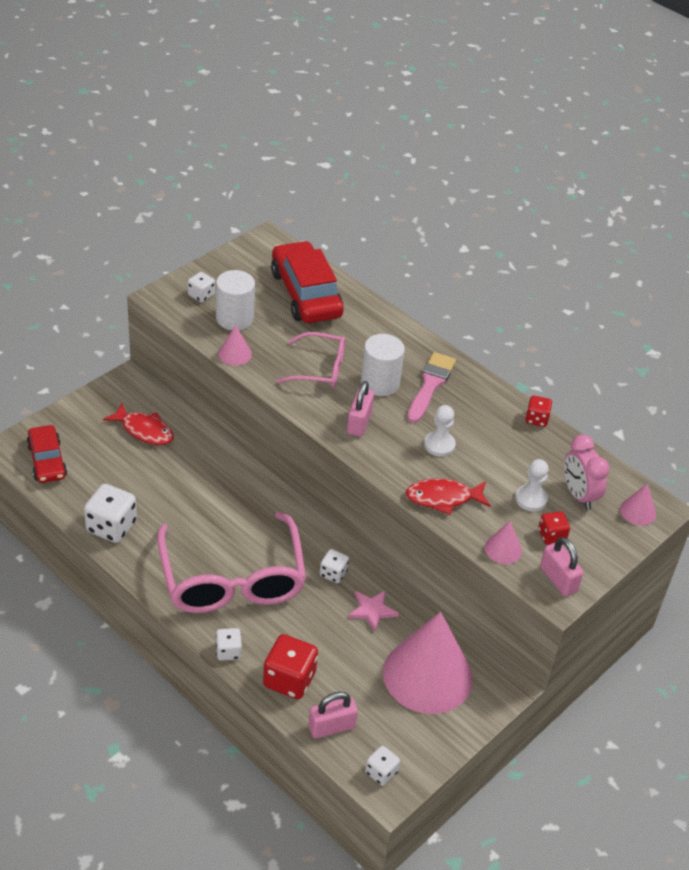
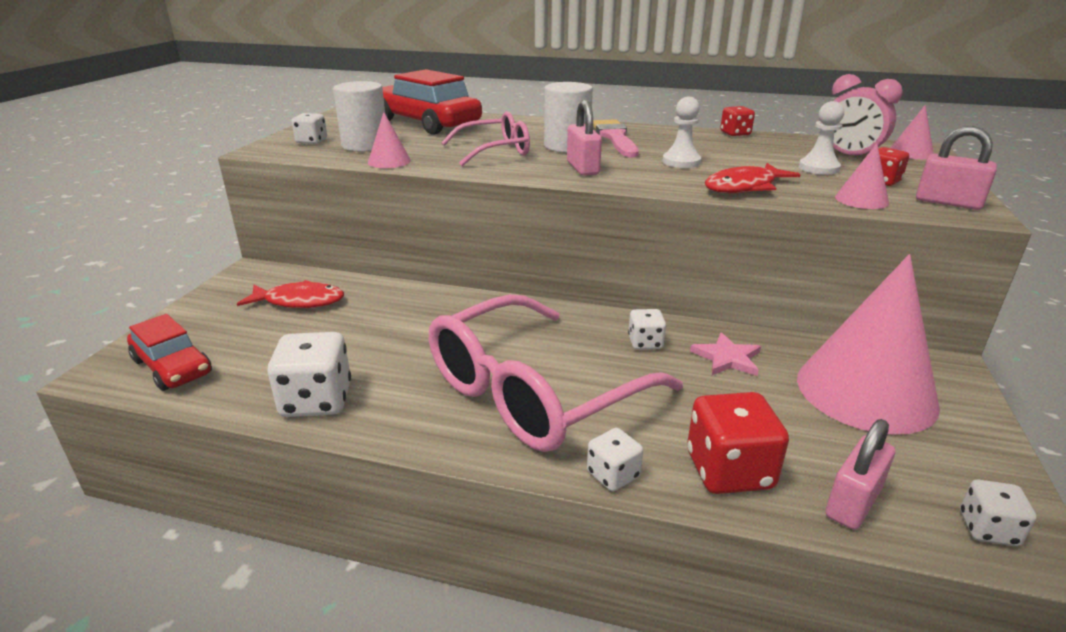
camera: 25 degrees left, 15 degrees down
(232, 579) = (534, 392): pink glasses -> pink glasses turned 90 degrees clockwise

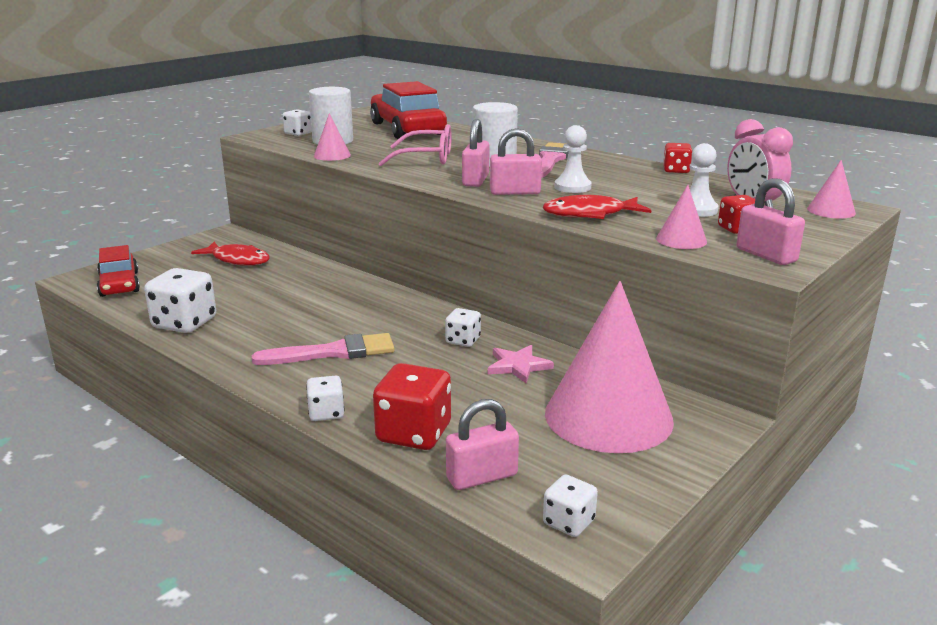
camera: 25 degrees right, 5 degrees down
(534, 392) = (333, 352): pink glasses -> pink brush
(640, 175) = (515, 192): none -> pink padlock

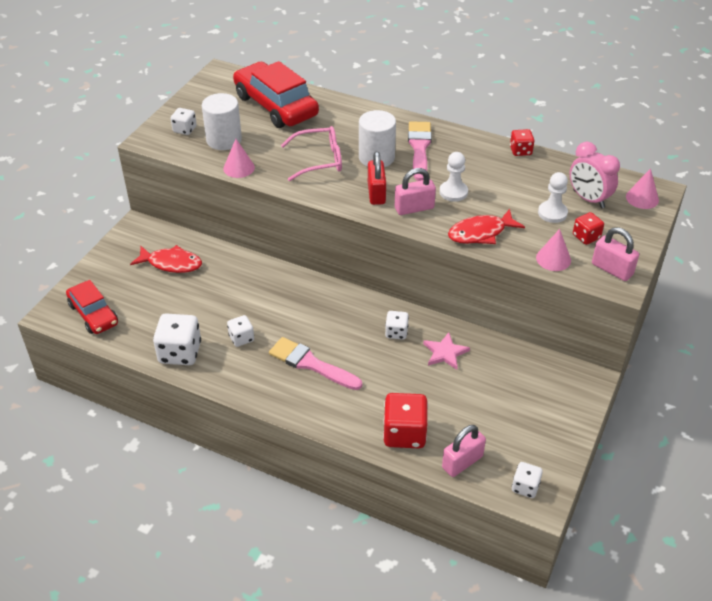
camera: 15 degrees left, 20 degrees up
(326, 413) = (338, 427): white dice -> white dice (241, 338)
(333, 352) = (311, 364): pink brush -> pink brush turned 120 degrees counterclockwise
(475, 180) = (376, 193): pink padlock -> red padlock
(608, 416) = (520, 391): pink cone -> none

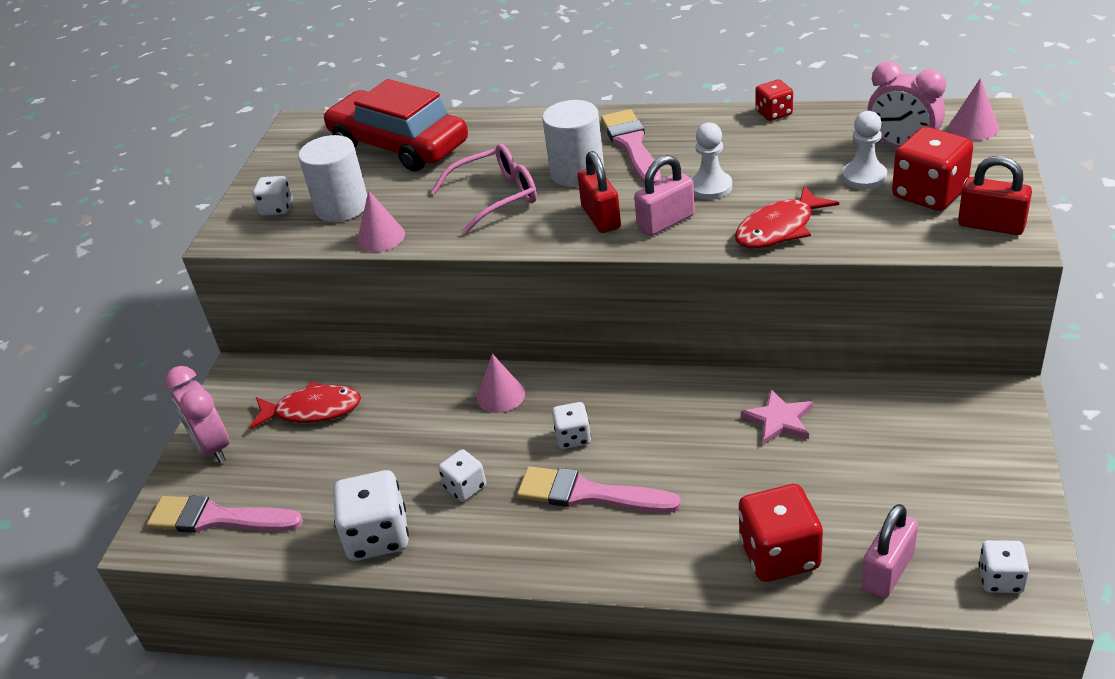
camera: 10 degrees left, 5 degrees down
(93, 314) = (217, 518): red car -> pink brush
(105, 270) = (213, 447): none -> pink clock
(396, 332) = (694, 412): white dice -> white dice (573, 437)
(553, 259) = (901, 234): pink cone -> pink cone (500, 395)
(586, 237) = (929, 194): red dice -> red dice, size x1.77
(612, 269) = (991, 225): pink padlock -> red padlock

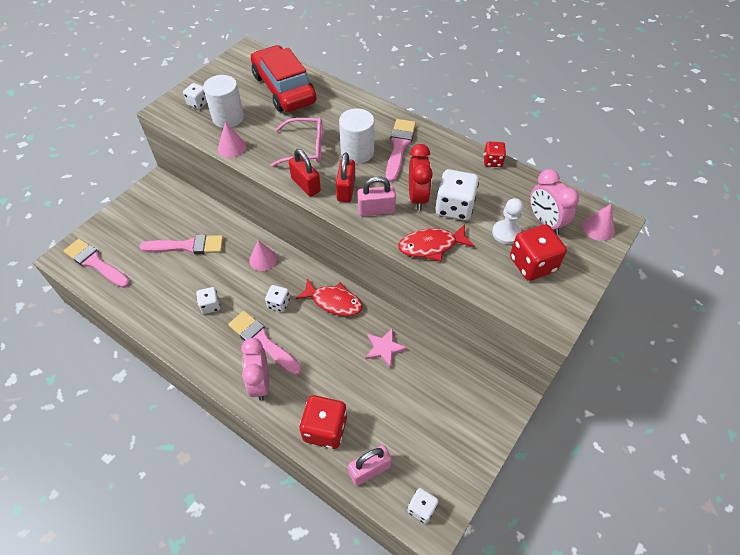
camera: 20 degrees right, 15 degrees up
(213, 447) = (119, 221): pink clock -> pink clock (260, 383)
(313, 410) = (174, 222): red fish -> red fish (334, 302)
(362, 430) = (188, 246): none -> pink brush
(377, 536) = (154, 312): white dice -> white dice (454, 207)
(710, 187) = (417, 198): white pawn -> red clock
(991, 225) = (549, 305): red padlock -> red padlock (305, 185)

